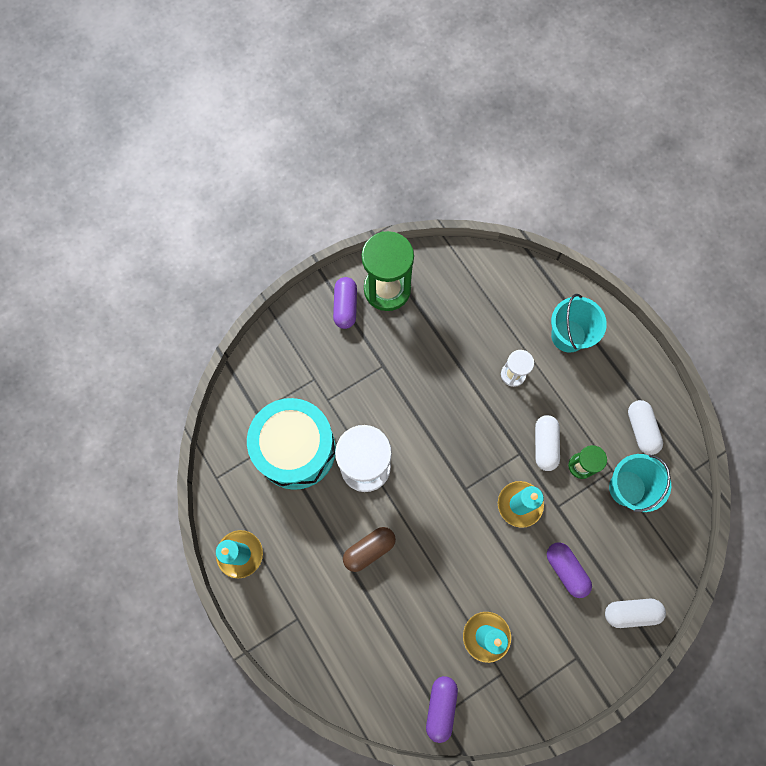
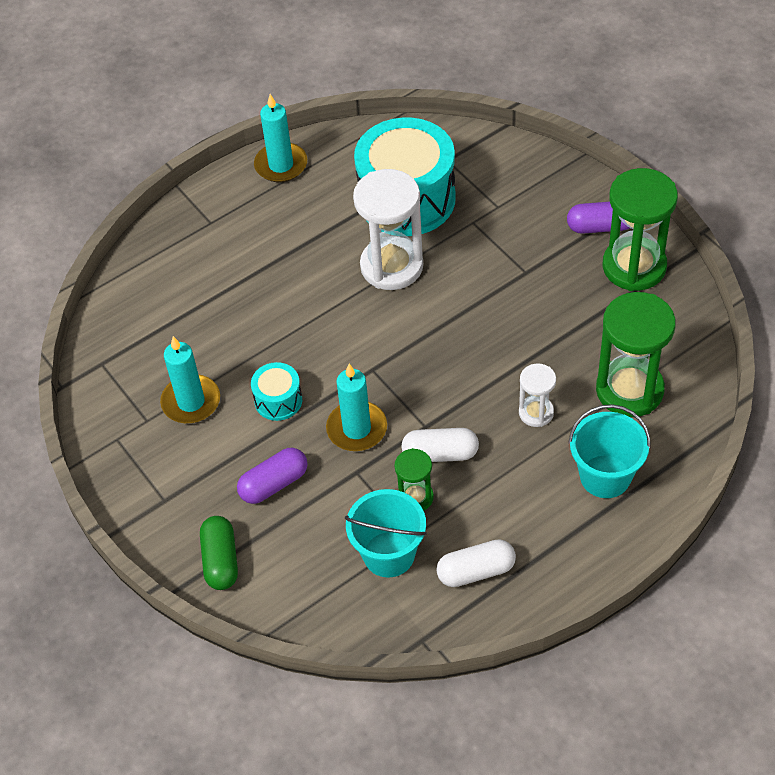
camera: 90 degrees right, 20 degrees down
(369, 549) = (291, 279): brown capsule -> none
(440, 707) = (112, 362): purple capsule -> none
(489, 564) = (278, 400): none -> turquoise drum
(498, 309) = (629, 390): none -> green hourglass
(631, 612) = (221, 560): white capsule -> green capsule

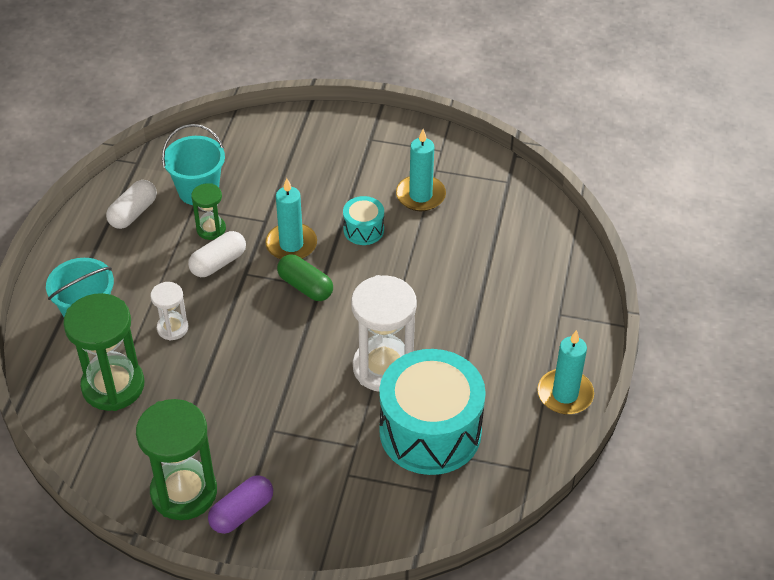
camera: 135 degrees right, 5 degrees down
(221, 560) = (299, 131): green capsule -> green capsule (305, 286)
(274, 484) = (311, 184): purple capsule -> none

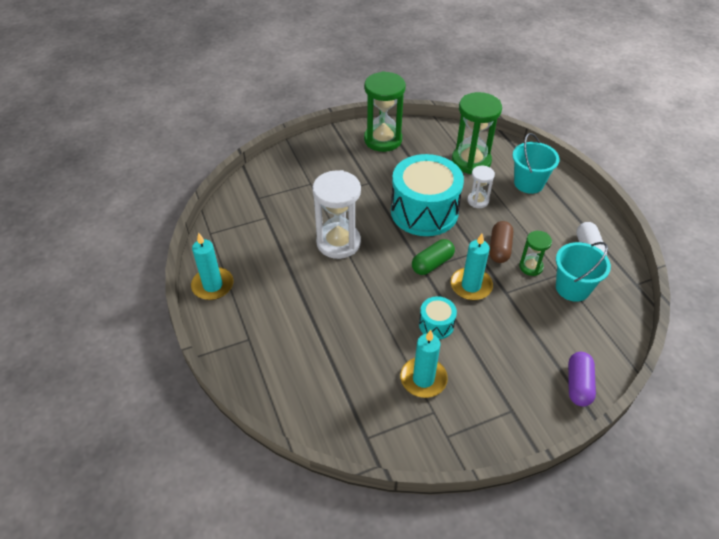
camera: 145 degrees right, 0 degrees up
(218, 263) = (499, 248): white capsule -> brown capsule
(242, 512) = (347, 145): purple capsule -> purple capsule (578, 385)
(305, 286) = (432, 264): green capsule -> green capsule turned 45 degrees counterclockwise
(430, 431) = (282, 224): turquoise drum -> turquoise drum (424, 211)

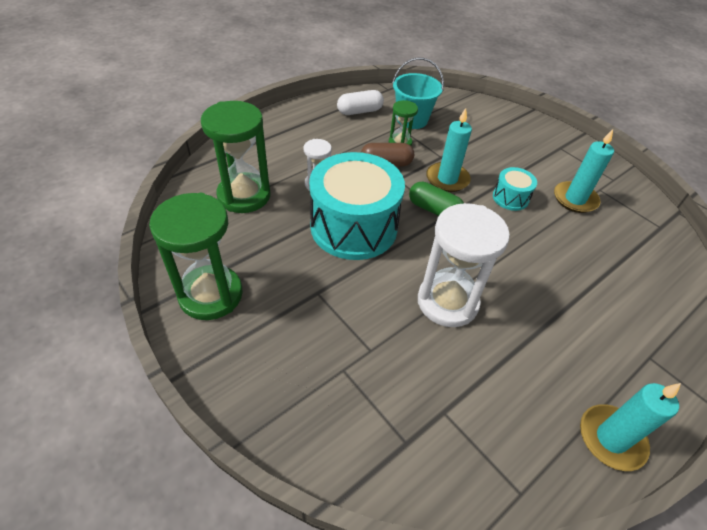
camera: 110 degrees left, 0 degrees up
(528, 183) = (274, 148): turquoise bucket -> none
(578, 385) = (510, 117): purple capsule -> none

